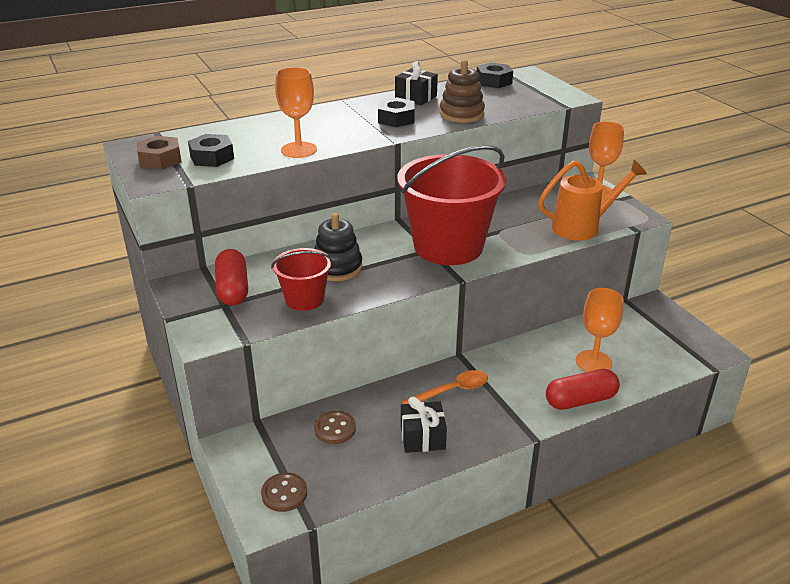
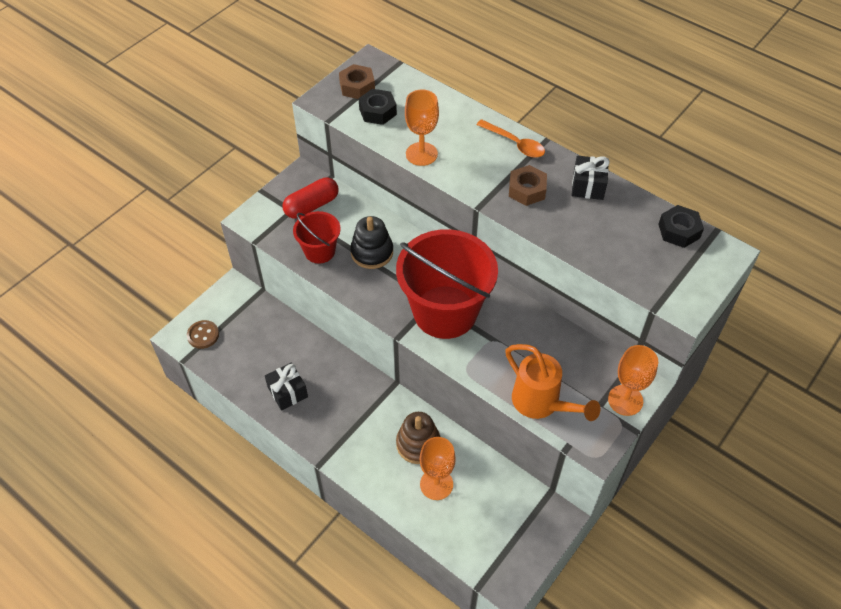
camera: 65 degrees right, 20 degrees up
(335, 429) = (273, 336): brown button -> none
(396, 119) = (527, 190): black nut -> brown nut
(451, 391) = (348, 392): orange spoon -> orange spoon (515, 143)
(461, 114) = (571, 232): brown stacking toy -> brown stacking toy (418, 444)
(580, 400) = (379, 486): red capsule -> none

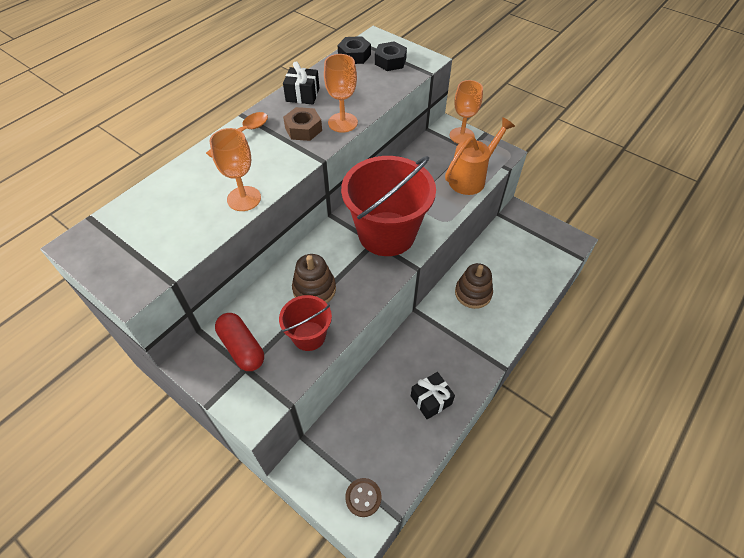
camera: 90 degrees left, 0 degrees up
(357, 87) = (119, 255): brown nut -> none
(372, 252) = (314, 289): black stacking toy -> brown stacking toy
(377, 111) = (168, 235): black nut -> black nut (390, 61)
(436, 484) = (506, 281): orange goblet -> orange goblet (342, 122)

